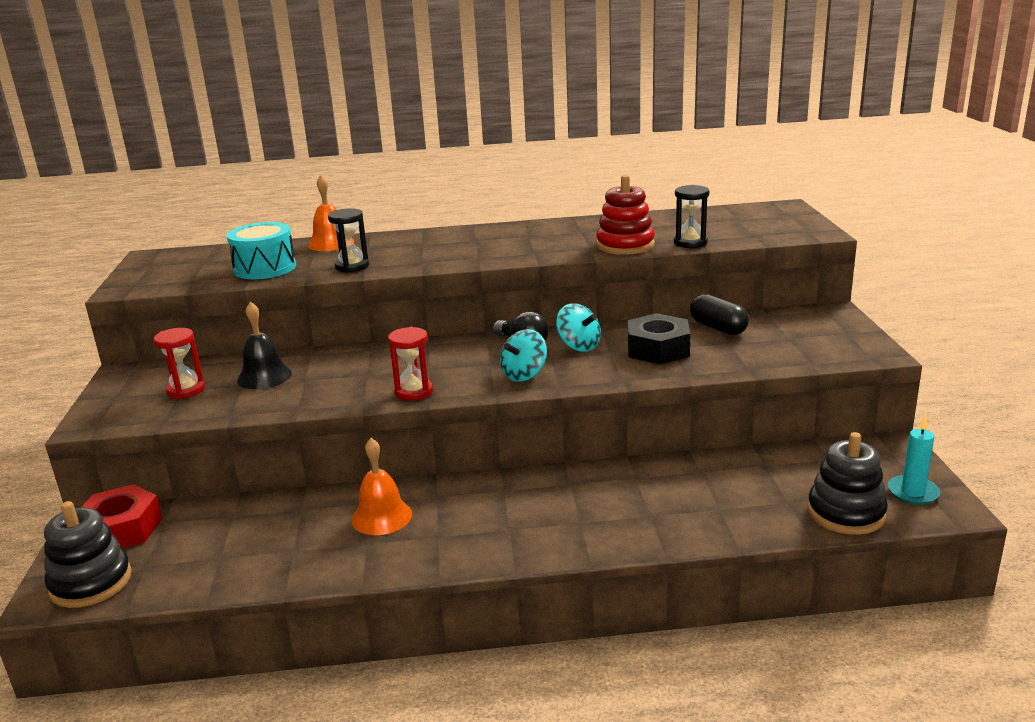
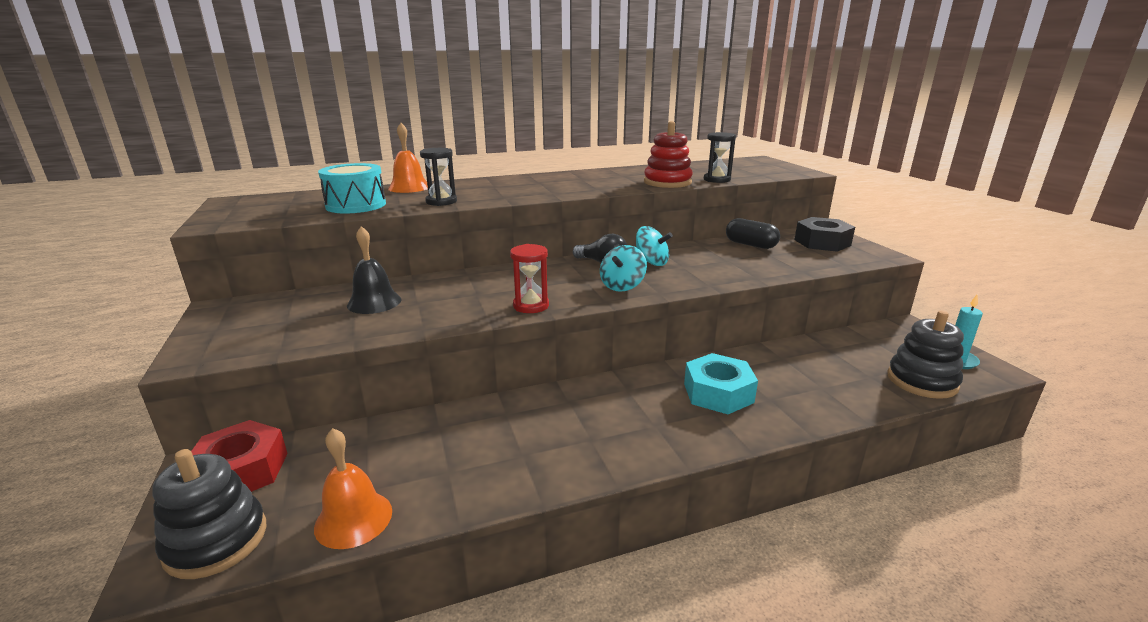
camera: 15 degrees left, 0 degrees up
(186, 390) = (294, 319): red hourglass -> none
(381, 517) = (525, 426): orange bell -> orange bell (353, 519)
(598, 503) = (718, 393): none -> turquoise nut
(658, 349) = (718, 261): black nut -> black nut (822, 242)

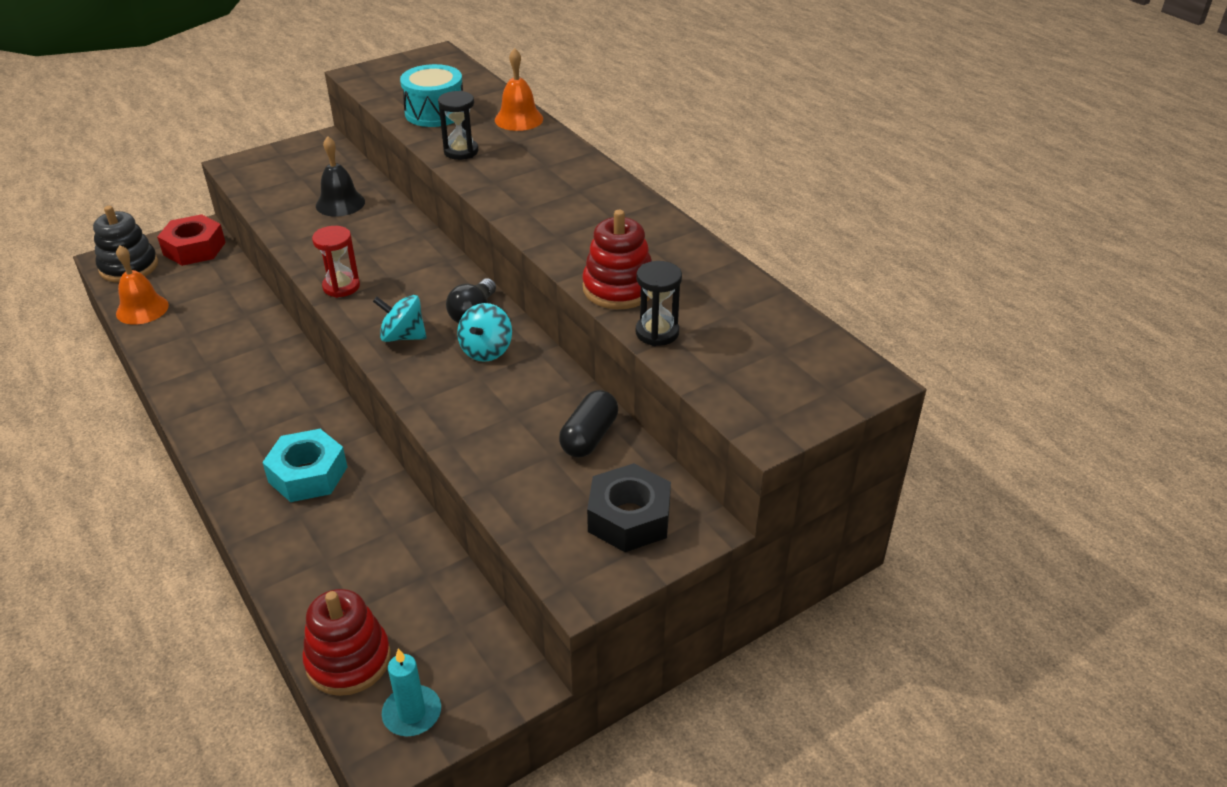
camera: 75 degrees right, 15 degrees up
(922, 381) = (348, 660): black stacking toy -> red stacking toy

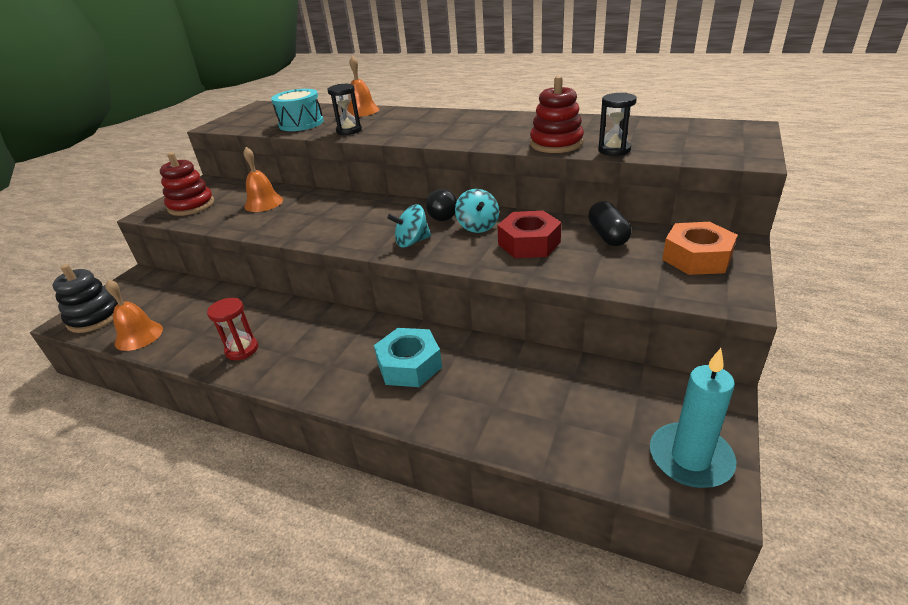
camera: 30 degrees left, 5 degrees down
(194, 248) = (143, 286): red nut -> red nut (529, 243)
(340, 203) = (263, 203): black bell -> orange bell
(341, 287) = (328, 237): red hourglass -> red hourglass (242, 350)
(348, 660) = (601, 454): red stacking toy -> red stacking toy (191, 206)
(412, 713) = (690, 458): turquoise candle -> turquoise candle, size x1.53
(629, 518) = (696, 258): black nut -> orange nut

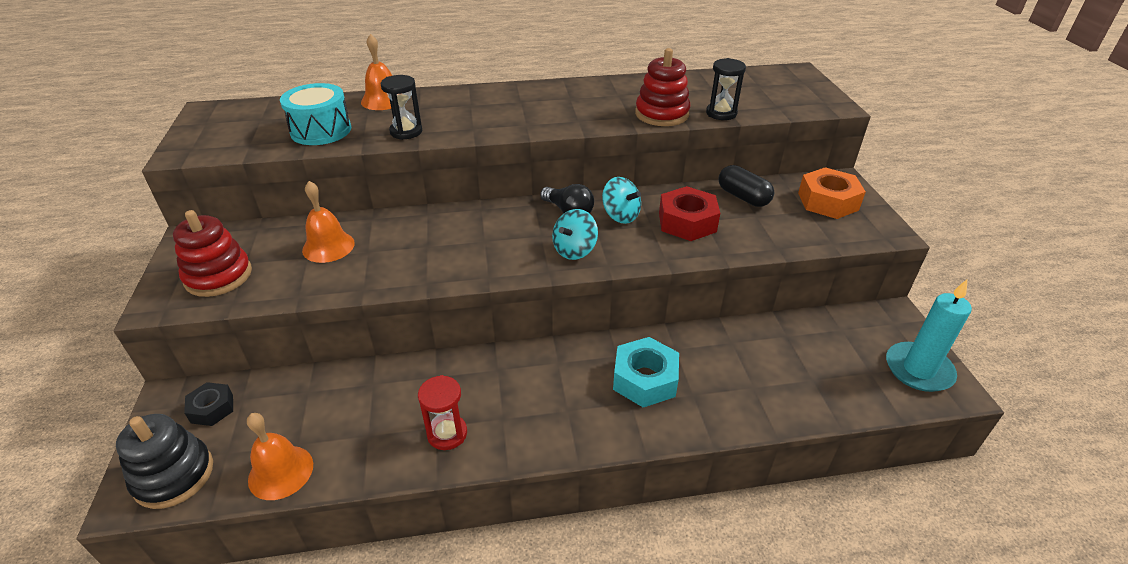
camera: 35 degrees left, 5 degrees up
(147, 288) = (212, 408): none -> black nut

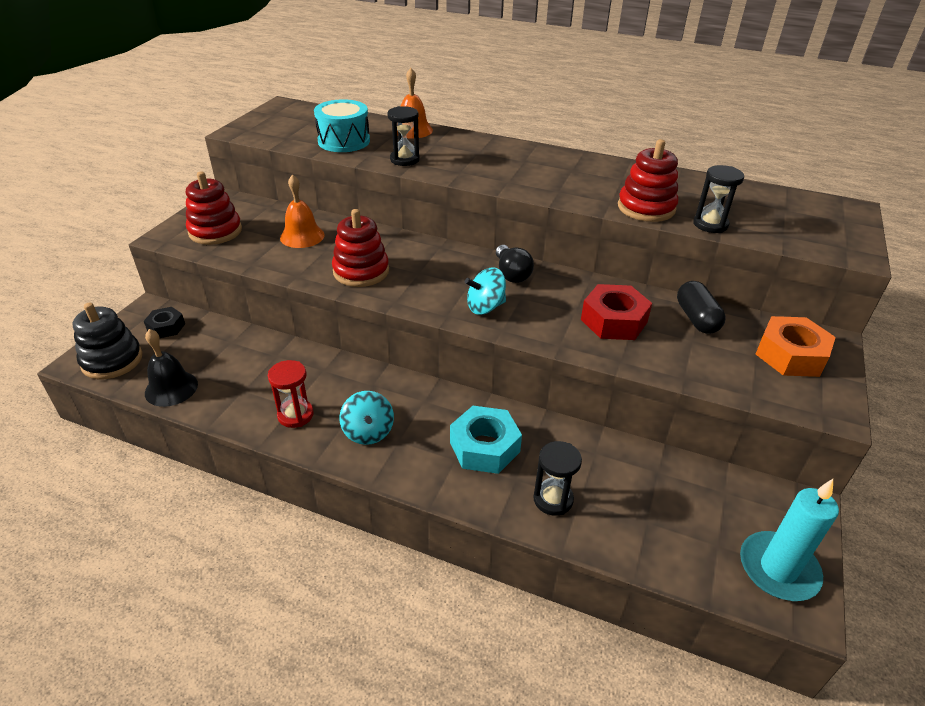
camera: 30 degrees right, 0 degrees up
(281, 472) = (171, 388): orange bell -> black bell
(426, 260) = (361, 271): none -> red stacking toy
(620, 215) = (555, 293): turquoise spinning top -> turquoise spinning top (368, 432)
(734, 397) = (553, 499): none -> black hourglass

